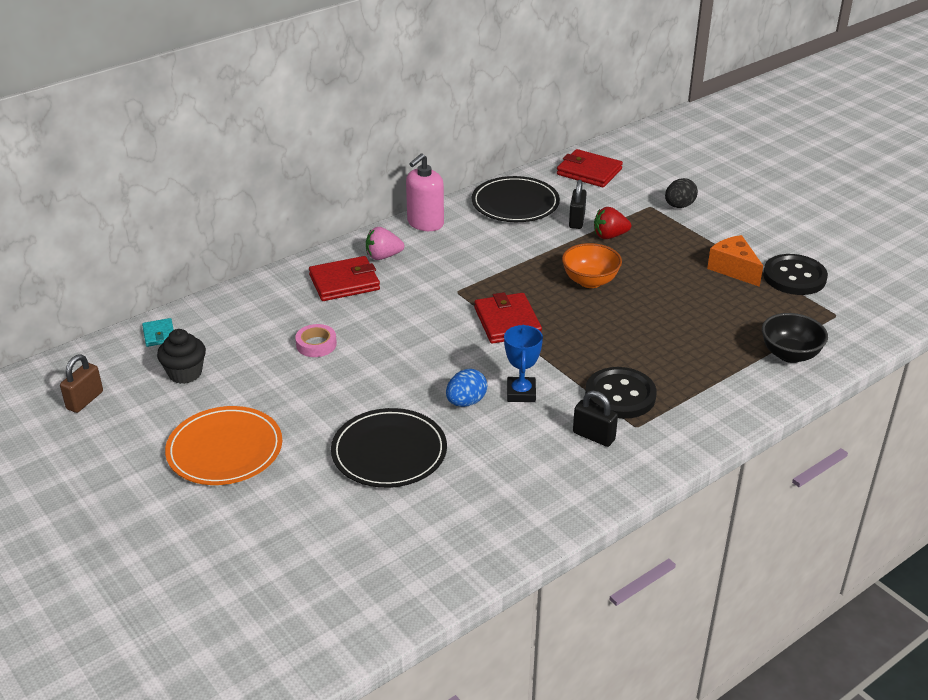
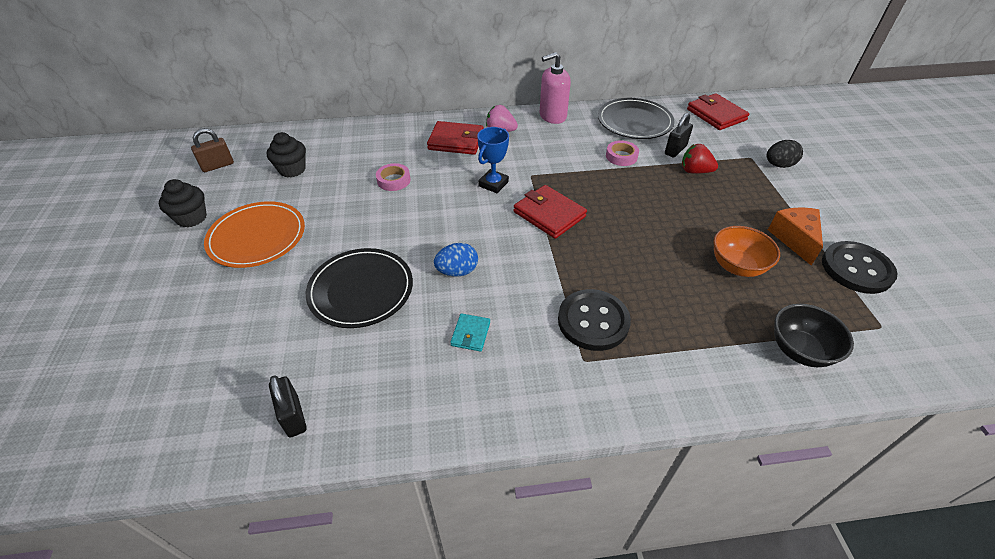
camera: 30 degrees right, 10 degrees up
(123, 460) = (192, 218): none -> black cupcake
(159, 334) = (305, 137): turquoise wallet -> turquoise wallet (470, 334)
(507, 322) = (549, 214): red wallet -> red wallet turned 60 degrees counterclockwise
(521, 393) = (508, 282): blue trophy -> blue trophy (493, 184)
(530, 243) = (621, 156): none -> pink tape
(590, 281) = (647, 204): orange bowl -> orange bowl (737, 266)
(593, 436) = (536, 352): black padlock -> black padlock (293, 416)

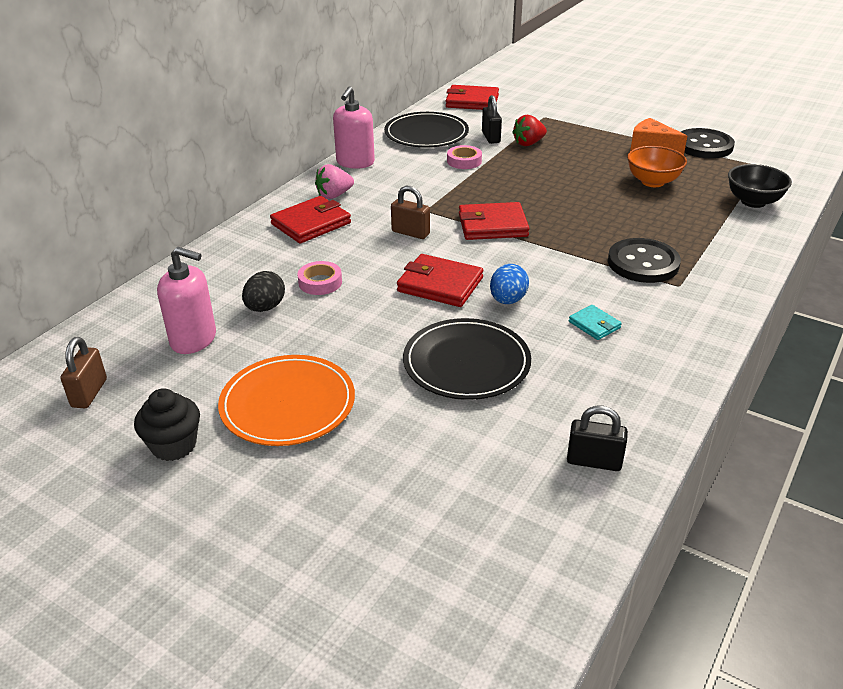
camera: 50 degrees left, 10 degrees down
(292, 169) = (194, 339): black cupcake -> pink soap dispenser
(443, 230) = (440, 285): none -> red wallet
(493, 184) = (410, 233): blue trophy -> brown padlock
(779, 165) = (567, 113): black egg -> black egg (265, 307)

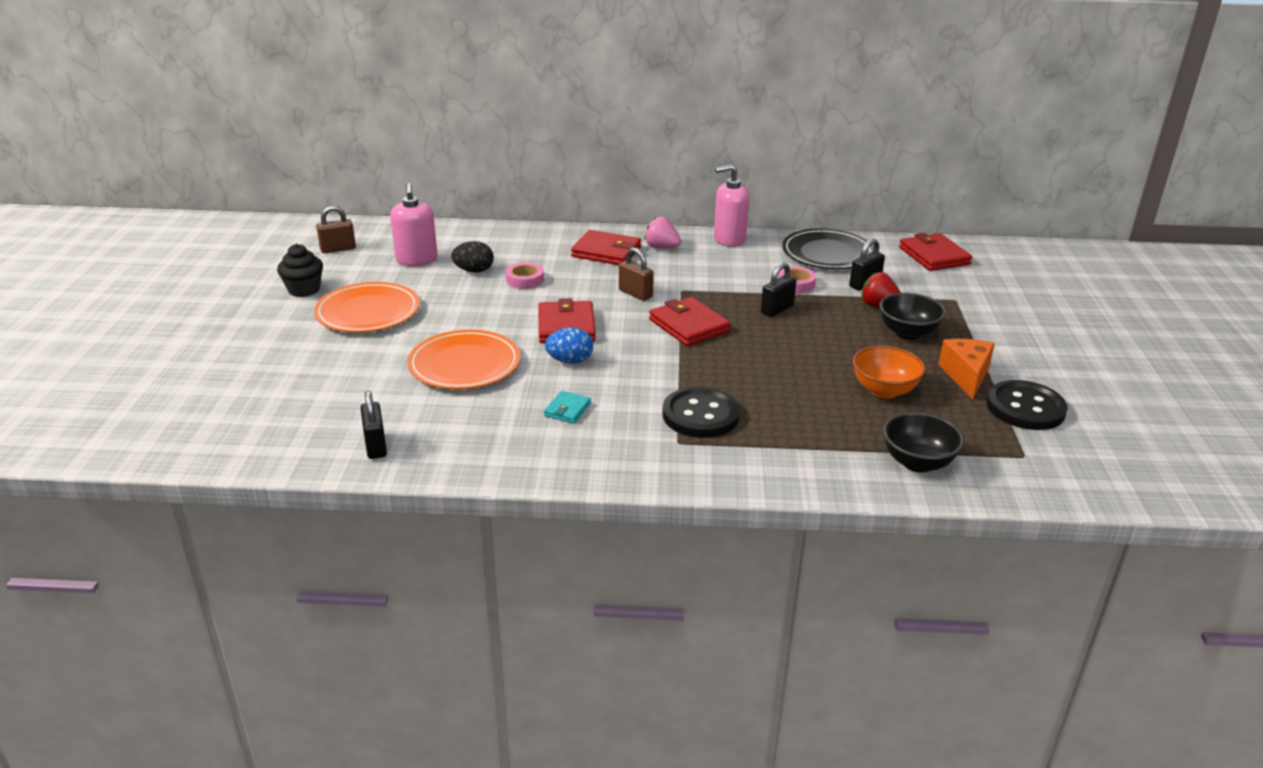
camera: 60 degrees right, 5 degrees down
(410, 233) = (635, 294): brown padlock -> brown padlock turned 45 degrees counterclockwise
(466, 363) = (464, 364): black plate -> orange plate
(499, 181) = (777, 309): none -> black padlock
(578, 147) = (908, 333): none -> black bowl

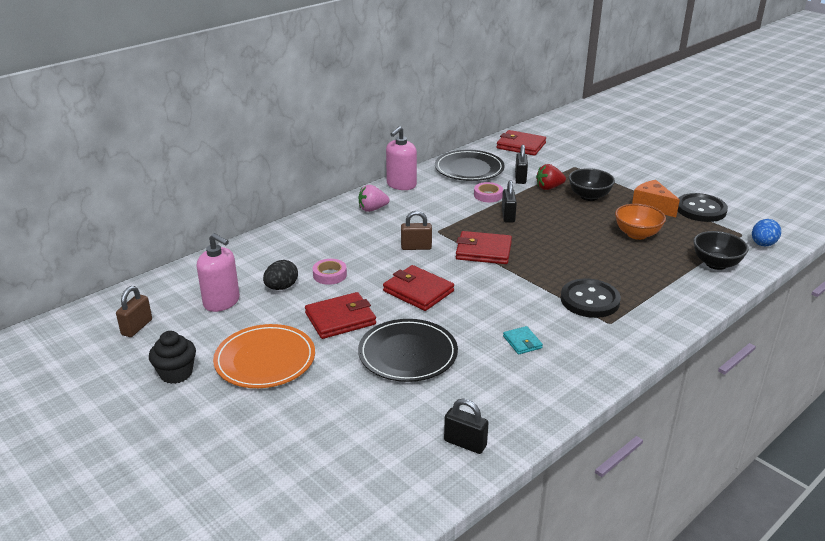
camera: 45 degrees left, 0 degrees up
(464, 364) = (408, 353): orange plate -> black plate
(570, 361) = (464, 312): blue egg -> blue egg (763, 244)
(606, 252) = (344, 229): red wallet -> red wallet (340, 319)

